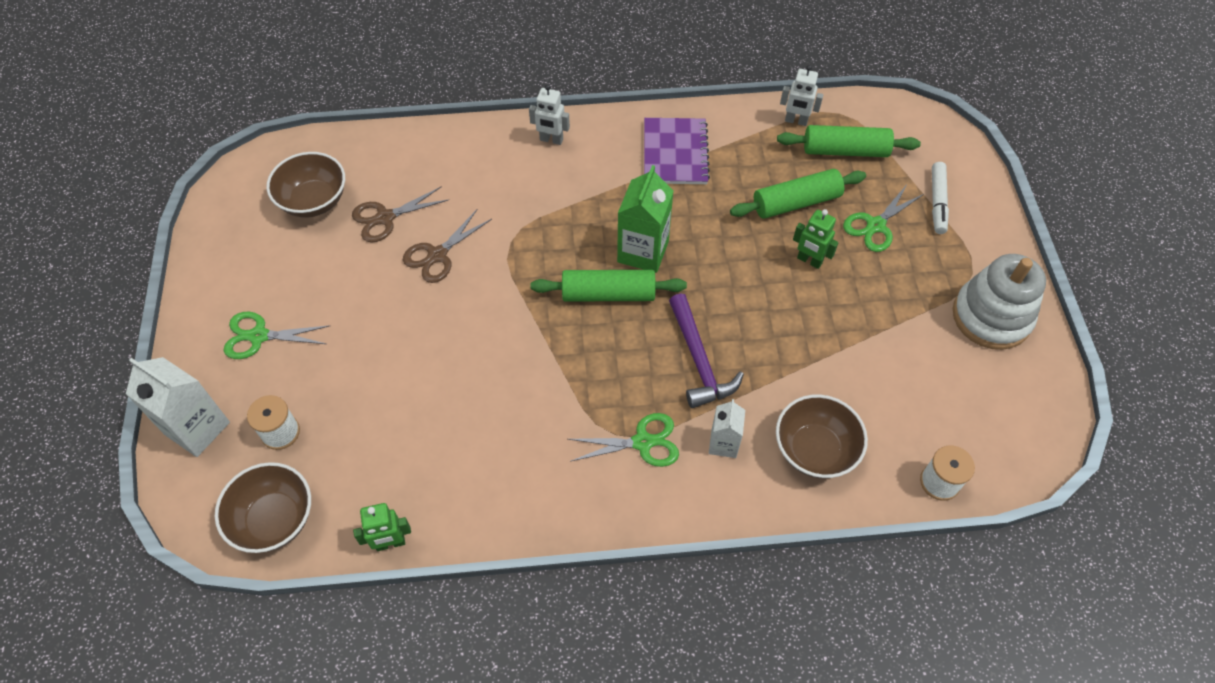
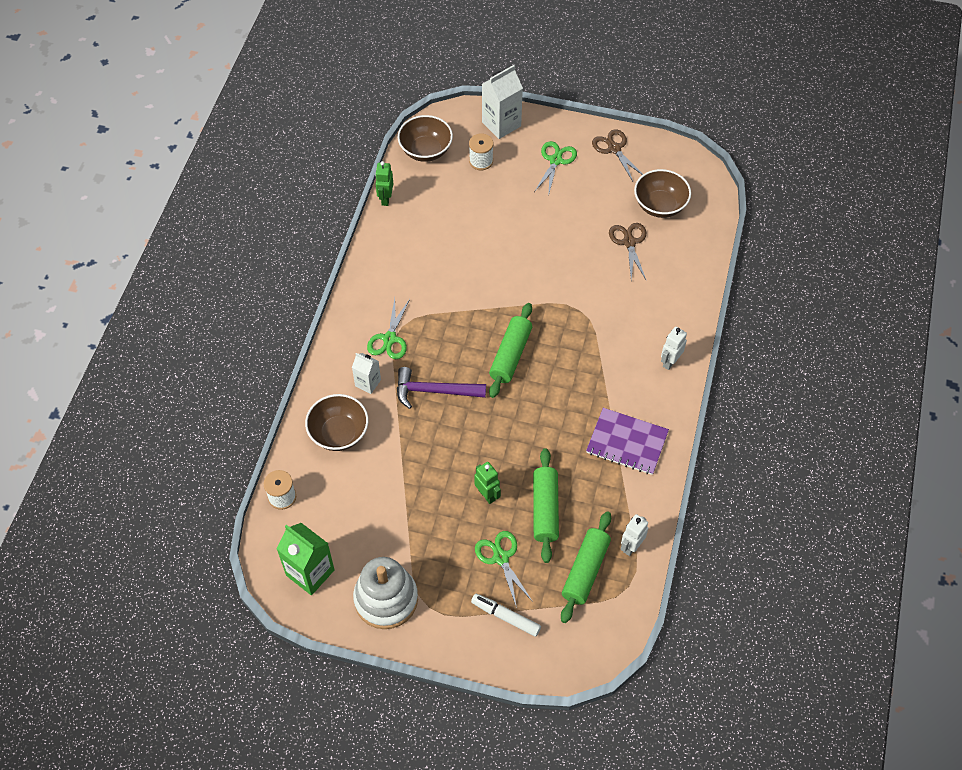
camera: 110 degrees right, 0 degrees up
(437, 255) = (584, 265): brown scissors -> brown scissors (614, 149)
(643, 251) = (538, 388): green carton -> green carton (310, 572)
(809, 261) = (487, 495): green robot -> green robot turned 90 degrees clockwise

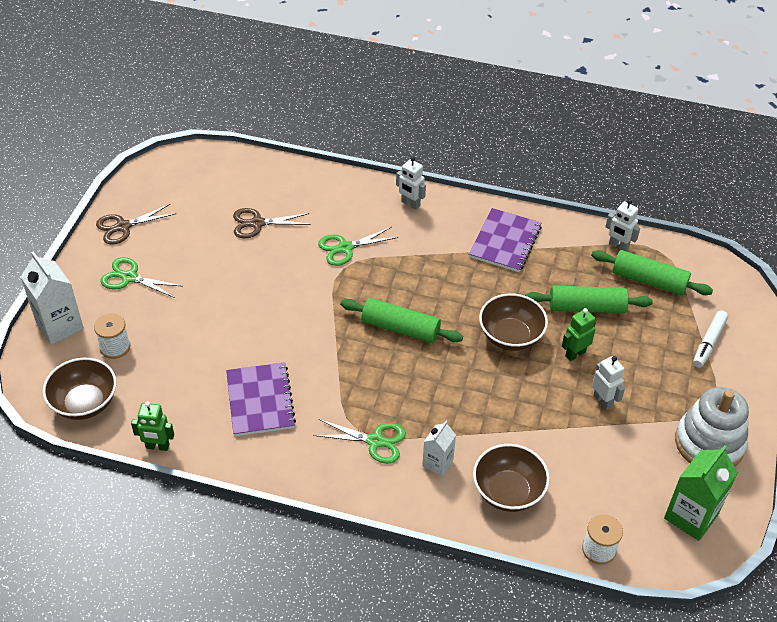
camera: 90 degrees left, 10 degrees down
(429, 259) = (260, 400): none -> purple notebook
(433, 514) = (603, 401): none -> white robot
(434, 391) = (448, 398): purple hammer -> none
(500, 557) = (645, 345): green scissors -> green scissors (345, 248)
(660, 205) = (211, 196): brown bowl -> brown bowl (510, 336)

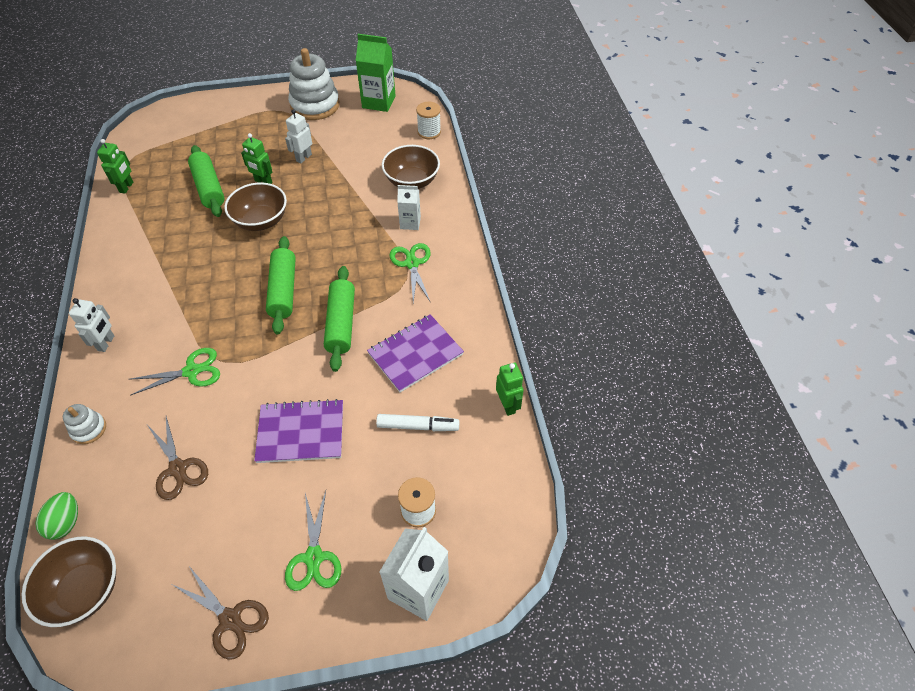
camera: 115 degrees left, 5 degrees up
(84, 403) = (500, 495): brown bowl -> brown bowl (85, 590)
(256, 164) = (66, 522): none -> green egg
(328, 183) = (89, 429): none -> white stacking toy
(345, 248) = (192, 371): green scissors -> green scissors turned 60 degrees counterclockwise
(505, 242) = (143, 257): purple notebook -> purple notebook (301, 432)
(618, 246) = (126, 187): white robot -> green robot
(649, 280) = (164, 162): green rolling pin -> green rolling pin (341, 323)
(708, 343) = (220, 121): white marker -> white marker (418, 426)

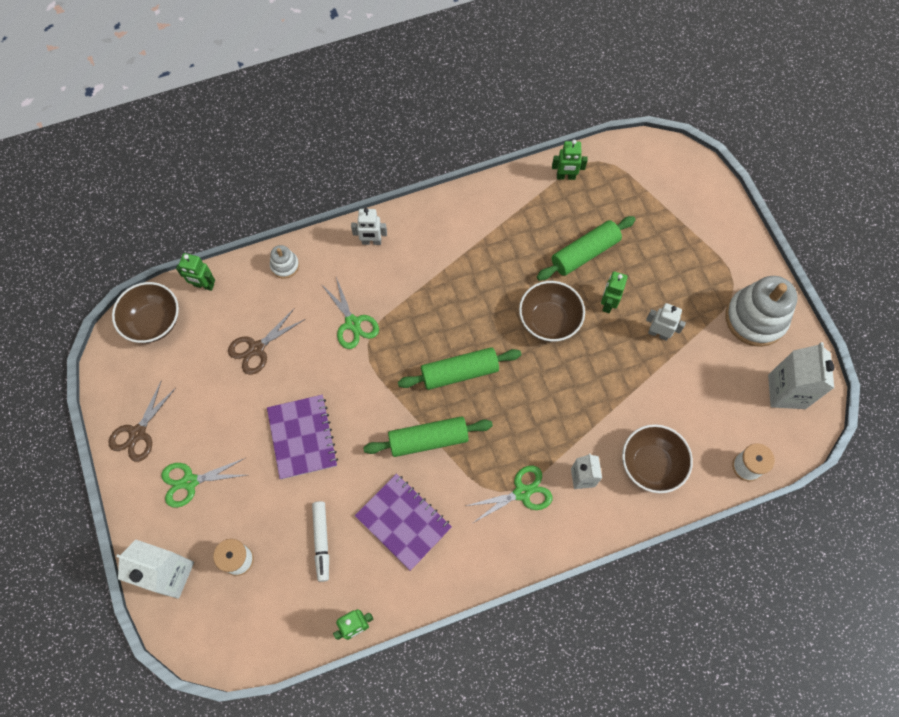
camera: 80 degrees right, 15 degrees up
(66, 522) = (204, 285): green egg -> green robot
(379, 102) = (786, 391): green carton -> white carton

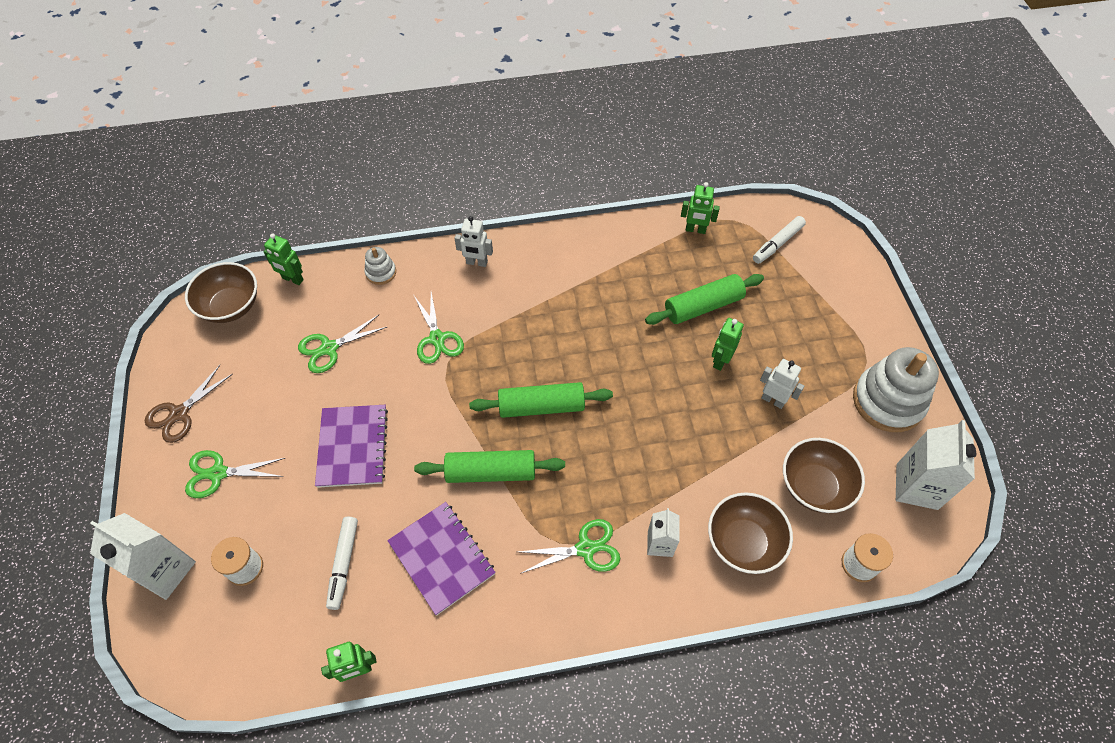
camera: 10 degrees right, 10 degrees down
(257, 348) = (329, 348): brown scissors -> green scissors
(549, 320) = (651, 368): brown bowl -> brown bowl (814, 486)
(642, 180) = (777, 244): none -> white marker

